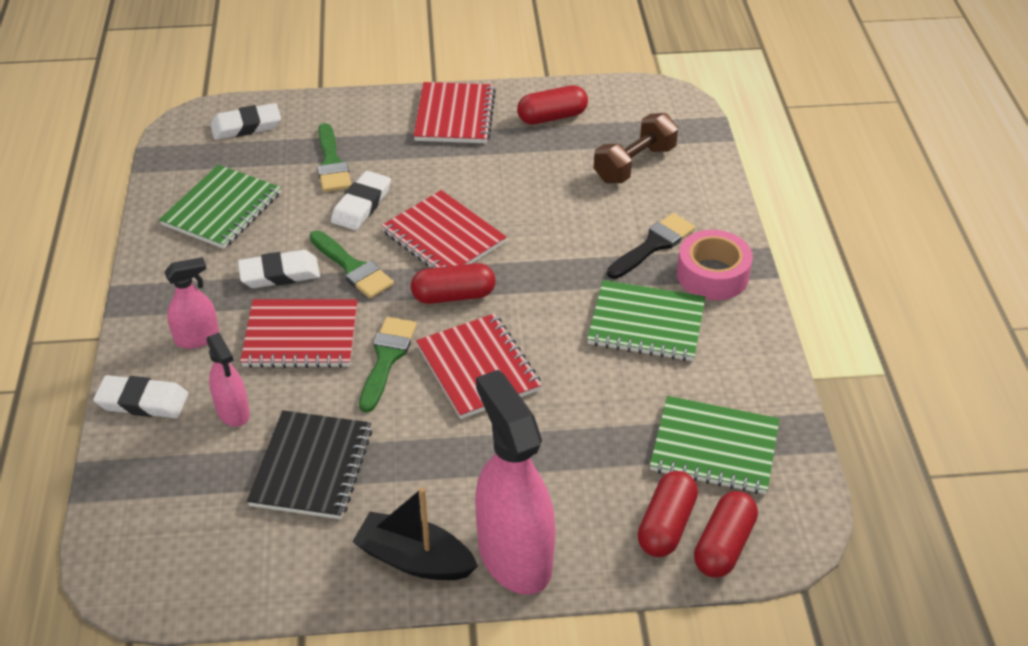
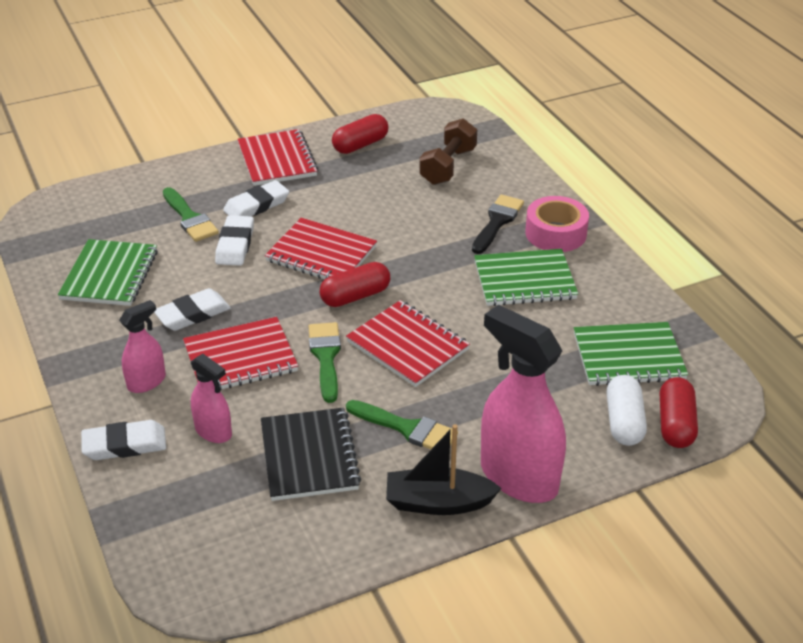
camera: 20 degrees left, 5 degrees down
(246, 126) = (94, 205): white eraser -> white eraser (256, 205)
(352, 268) = (255, 295): green brush -> green brush (407, 428)
(666, 525) = (623, 422): red capsule -> white capsule

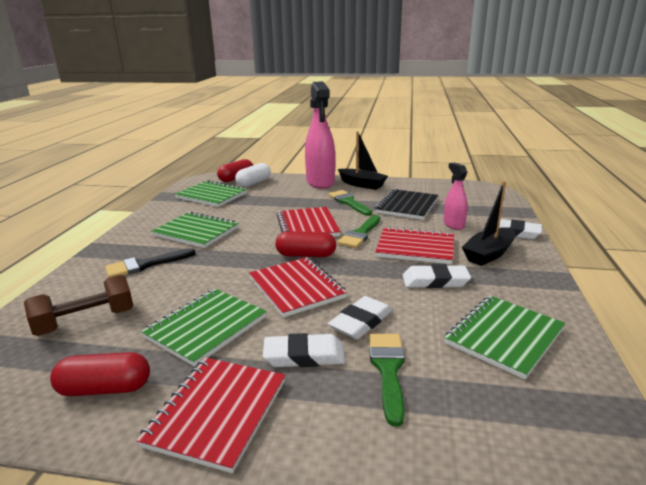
camera: 145 degrees left, 15 degrees down
(147, 382) = (489, 254): pink spray bottle -> black boat
(352, 196) = (206, 327): none -> green notebook
(555, 233) = (129, 246): pink tape -> none

